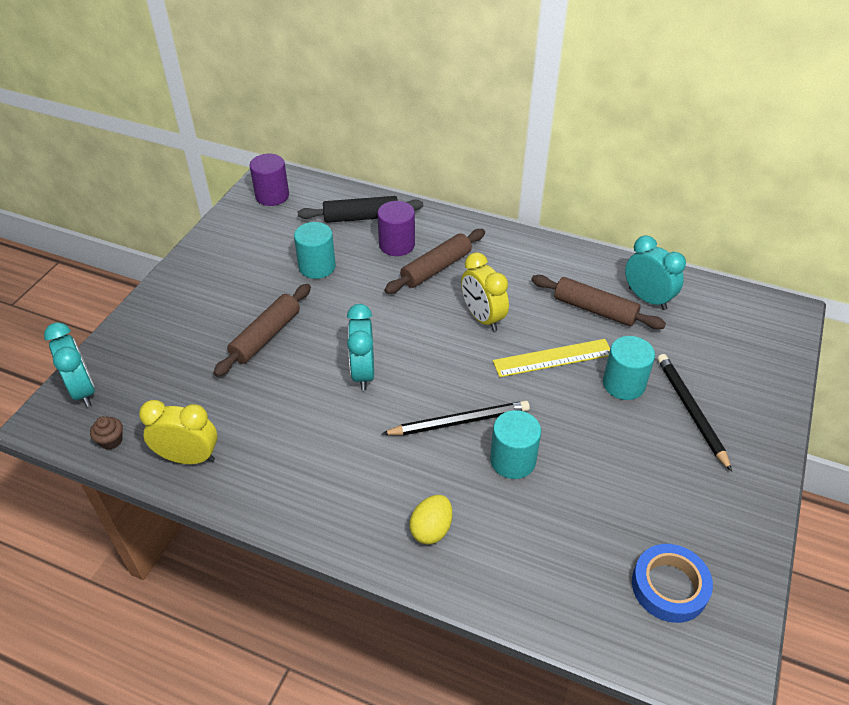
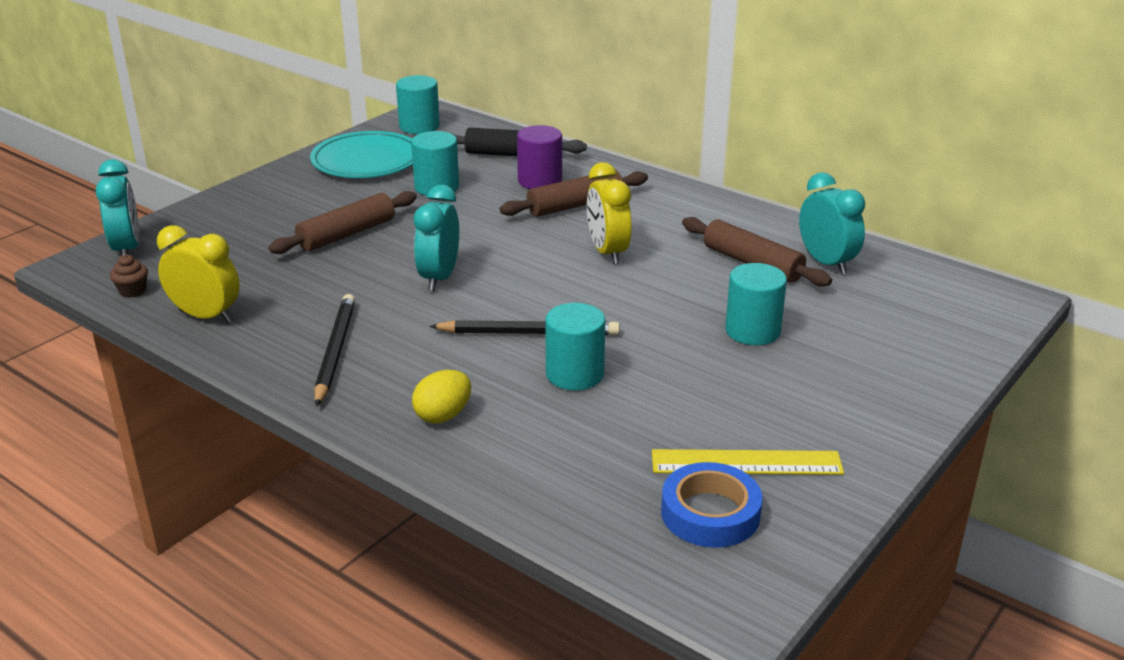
camera: 15 degrees right, 15 degrees down
(245, 244) = (366, 160): none -> turquoise plate
(272, 196) = (419, 126): purple cylinder -> turquoise cylinder
(553, 358) = (675, 297): yellow ruler -> yellow ruler (746, 463)
(691, 411) = (828, 366): black pencil -> black pencil (335, 352)

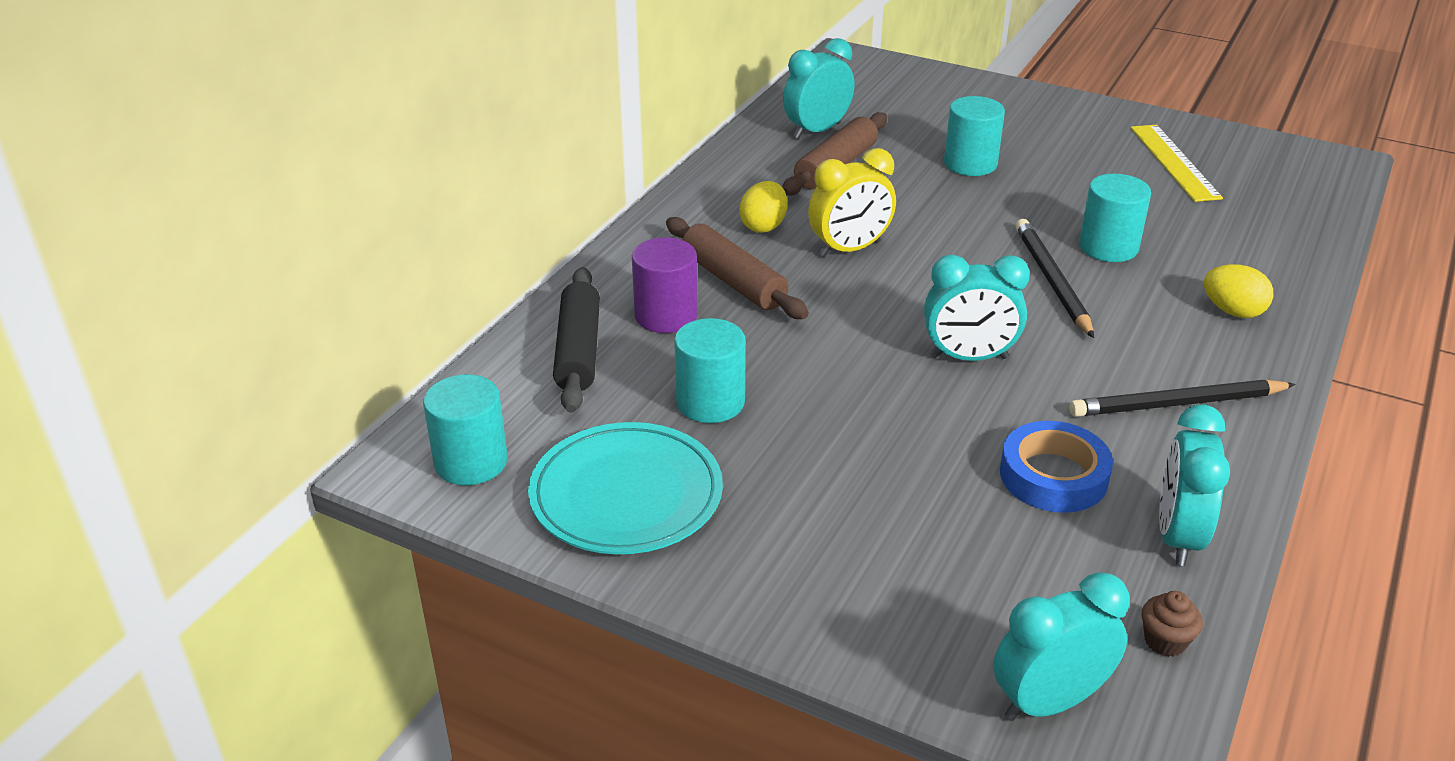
camera: 100 degrees left, 5 degrees up
(206, 316) = (1177, 537): yellow clock -> turquoise clock
(347, 234) = (890, 459): brown rolling pin -> none
(652, 223) = (763, 226): none -> yellow egg
(710, 513) = (1250, 174): blue tape -> blue tape (1053, 476)

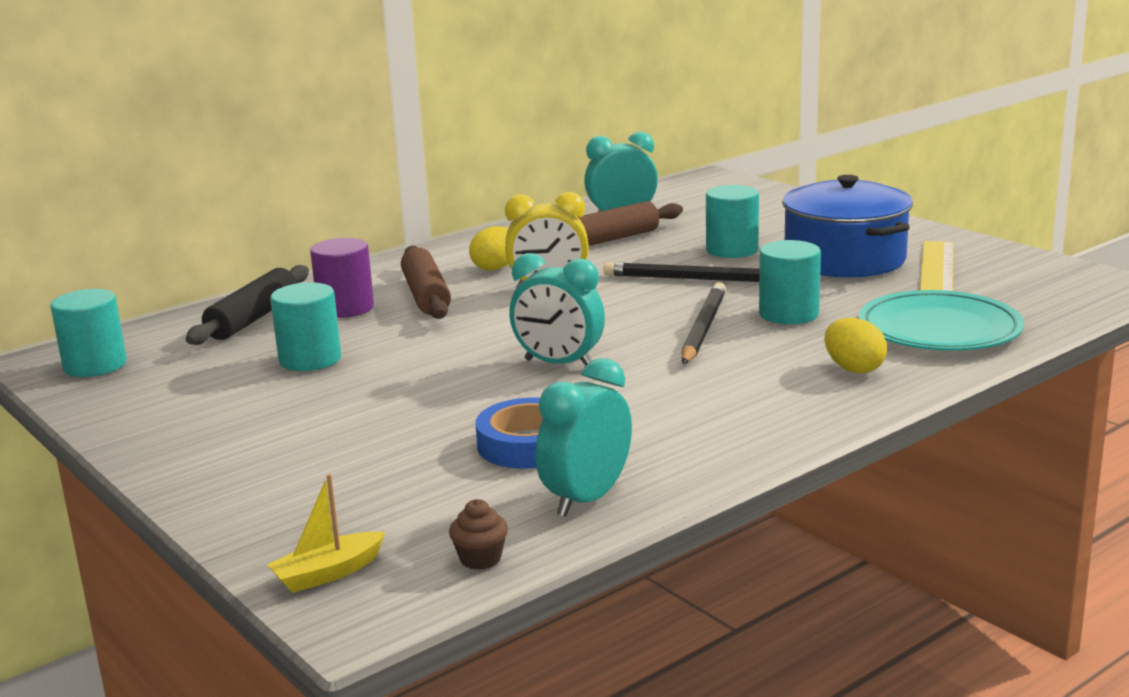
camera: 25 degrees right, 15 degrees down
(626, 495) = (176, 399): turquoise plate -> turquoise plate (939, 329)
(1049, 702) = (328, 573): turquoise clock -> yellow boat
(1084, 161) = (845, 259): none -> blue pot
(1177, 403) = (710, 419): black pencil -> black pencil (692, 279)

